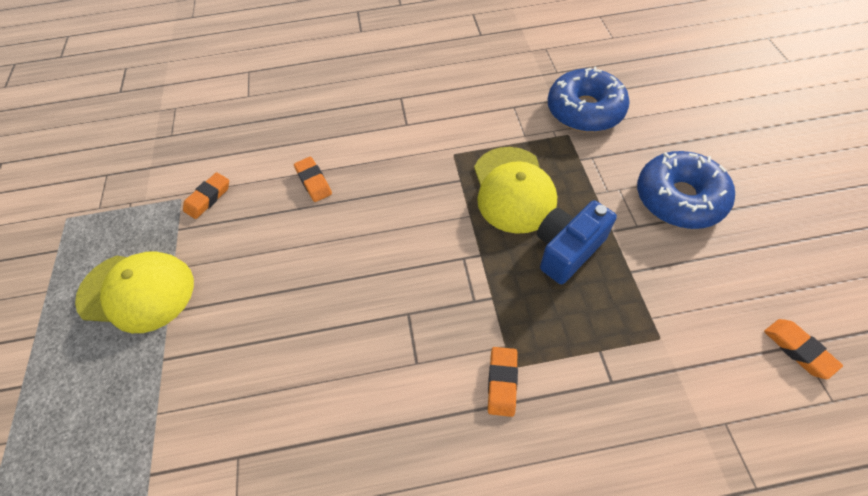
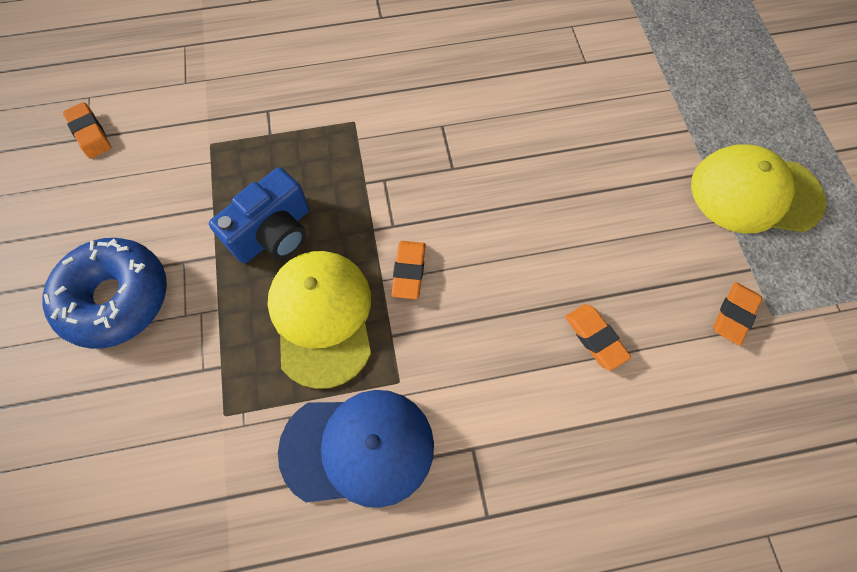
camera: 175 degrees right, 10 degrees up
(478, 122) = (358, 448): none -> blue cap
(502, 382) = (364, 110): orange eraser -> orange eraser (409, 271)
(584, 110) = (183, 468): blue donut -> none

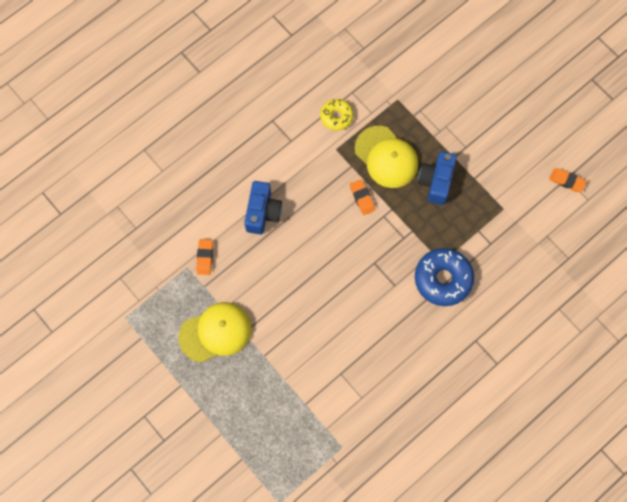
camera: 150 degrees right, 5 degrees up
(117, 298) = (480, 117): blue donut -> blue donut (443, 279)
(358, 448) = (336, 117): blue cap -> yellow donut
(595, 338) = (263, 212): orange eraser -> blue camera

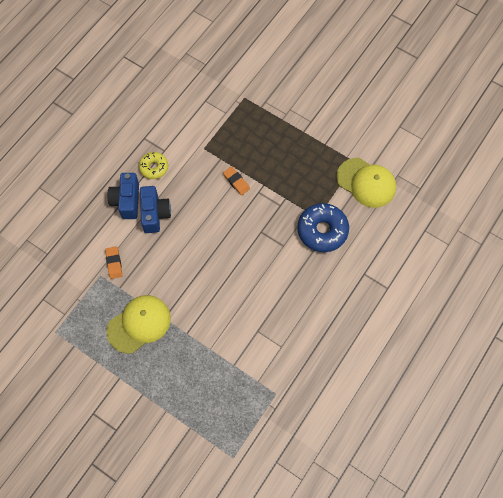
camera: 15 degrees left, 5 degrees down
(336, 117) = (197, 122): yellow donut -> yellow donut (154, 168)
(386, 157) = (247, 144): yellow cap -> yellow cap (366, 183)
(436, 182) = (294, 154): blue camera -> blue camera (127, 201)
(566, 181) = (400, 128): orange eraser -> none

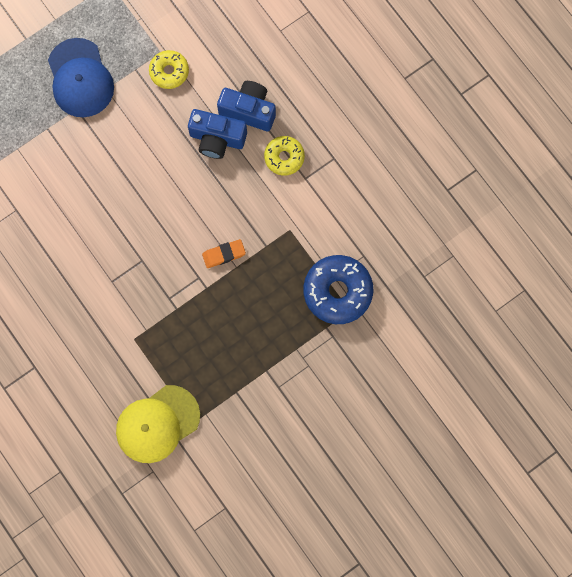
camera: 110 degrees right, 10 degrees up
(114, 263) = (169, 72): orange eraser -> yellow donut
(139, 324) = (80, 78): yellow cap -> blue cap
(322, 231) = (112, 338): blue donut -> blue donut (337, 291)

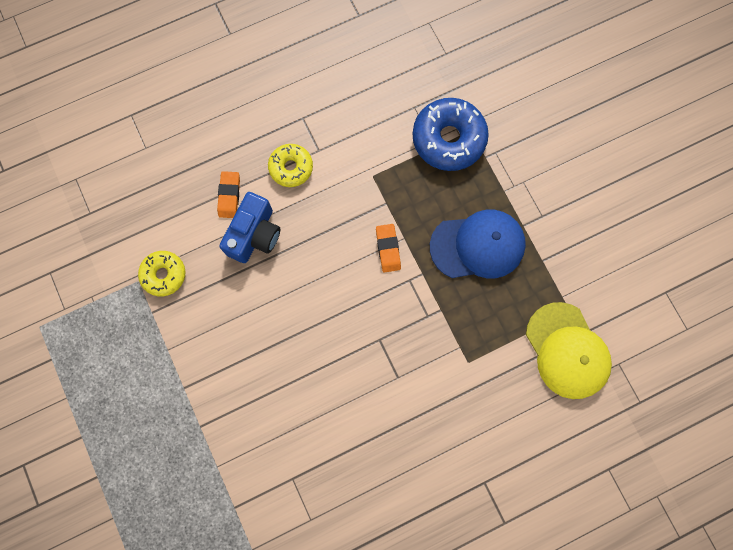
camera: 80 degrees left, 0 degrees up
(80, 78) = (147, 378): blue cap -> blue cap (477, 245)
(248, 110) = (229, 196): blue camera -> orange eraser

